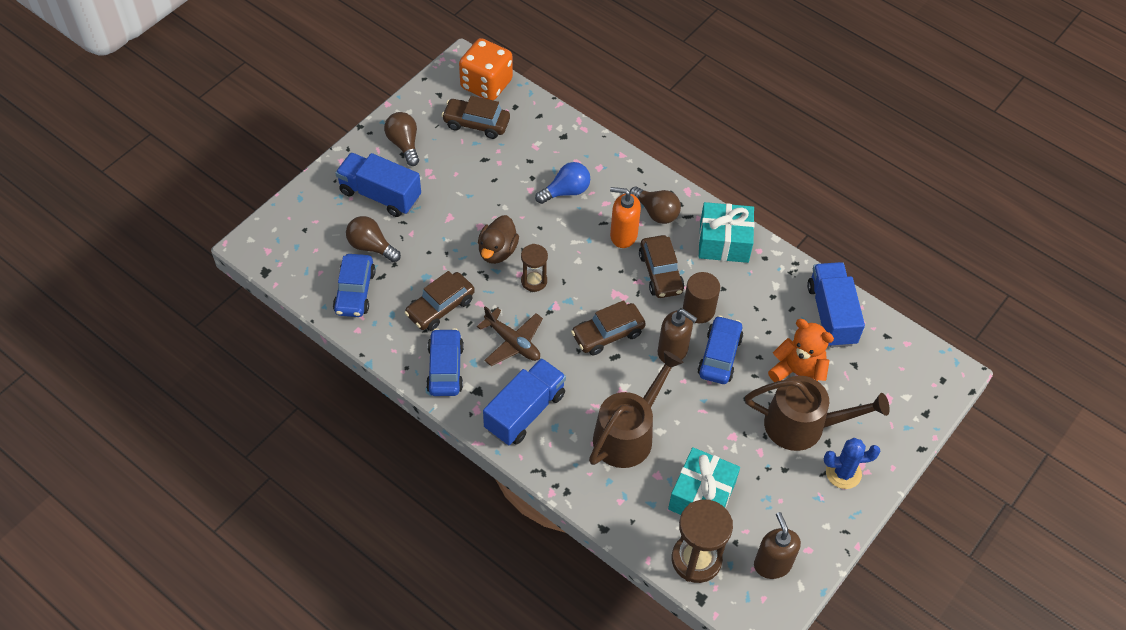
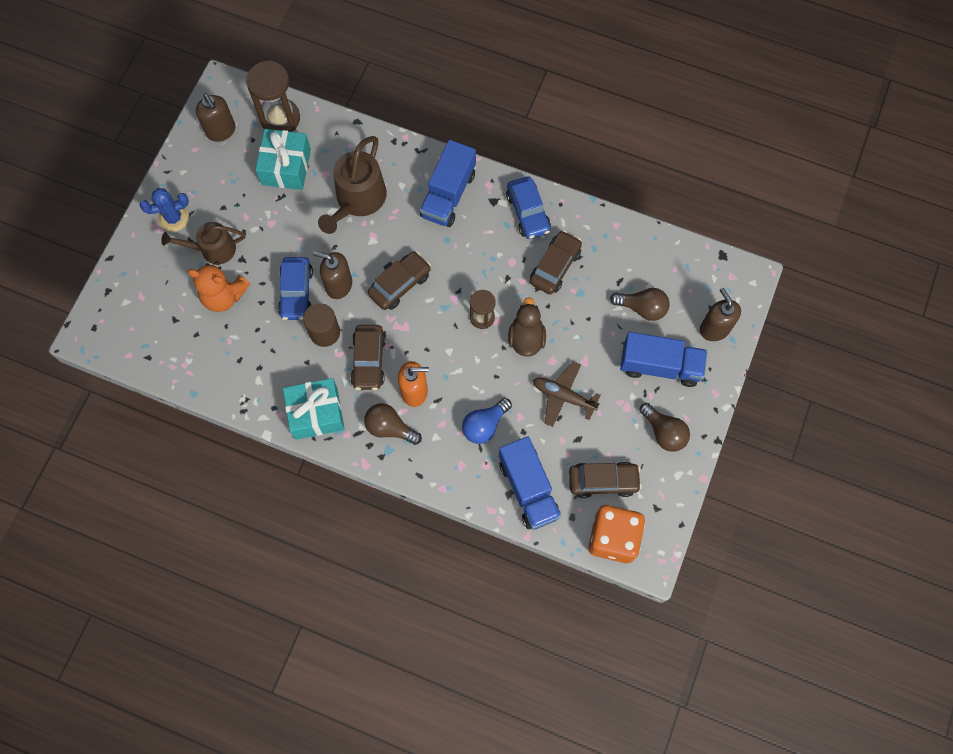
camera: 165 degrees right, 15 degrees up
(311, 211) = (714, 328): none -> brown soap dispenser
(355, 292) = (635, 259): blue car -> none
(512, 342) = (480, 252): brown plane -> brown plane (563, 396)
(660, 273) = (369, 361): brown car -> brown car turned 150 degrees counterclockwise
(802, 425) = (213, 249): brown watering can -> brown watering can, size x0.66
(831, 315) = (201, 364): blue truck -> blue truck (528, 489)

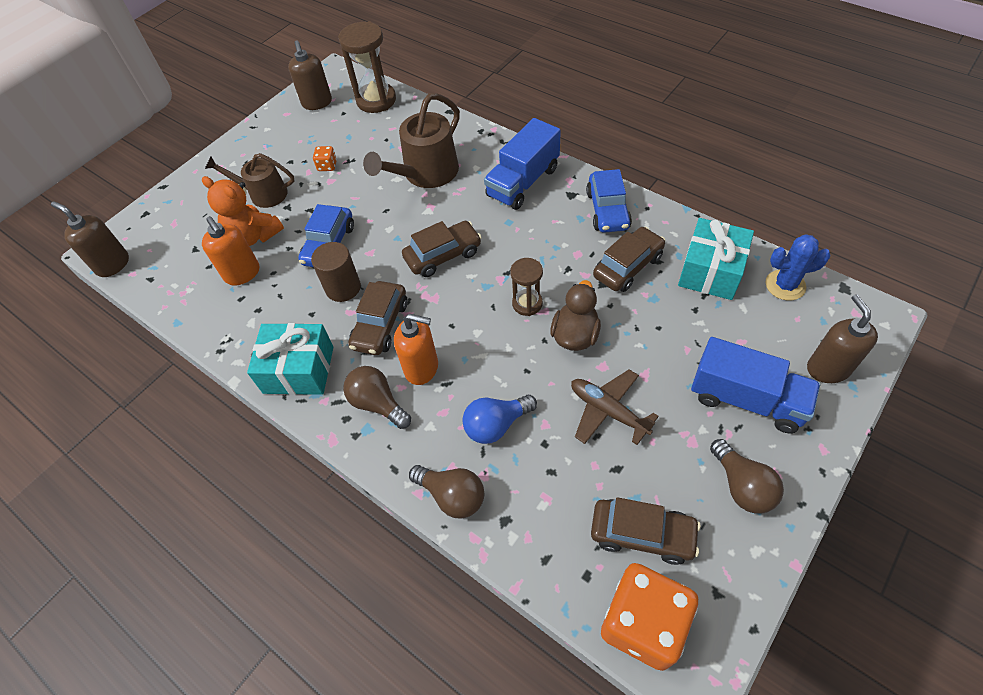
camera: 20 degrees right, 15 degrees down
(174, 218) = (239, 163): blue cactus -> blue cactus (785, 285)
(230, 336) = (242, 273): none -> orange soap dispenser
(261, 207) = (327, 166): none -> orange dice
(286, 167) = (365, 137): turquoise gift -> turquoise gift (710, 271)
(338, 285) = (376, 245): brown soap dispenser -> brown soap dispenser (113, 264)
(528, 489) = (533, 520): blue truck -> none
(642, 308) = (731, 328): brown light bulb -> brown light bulb (452, 496)

